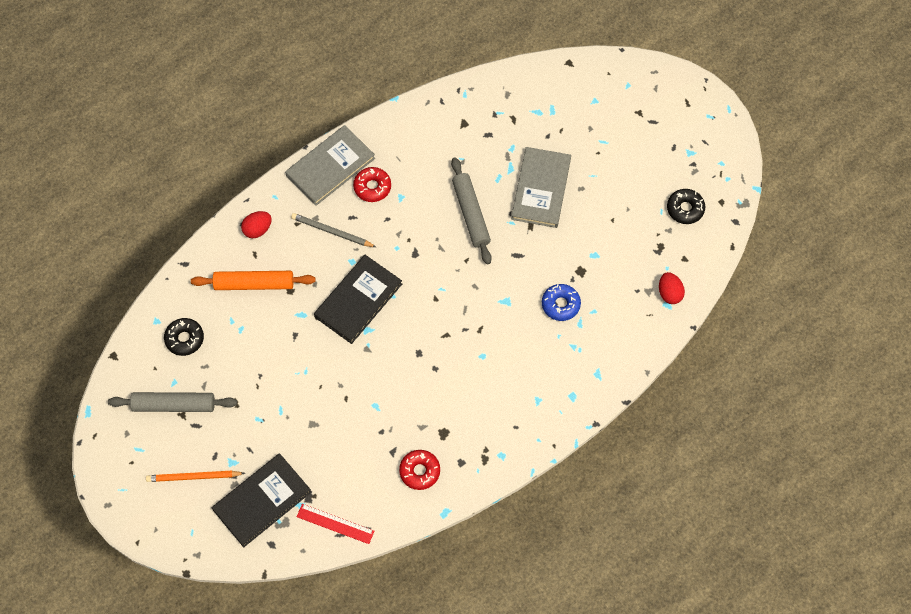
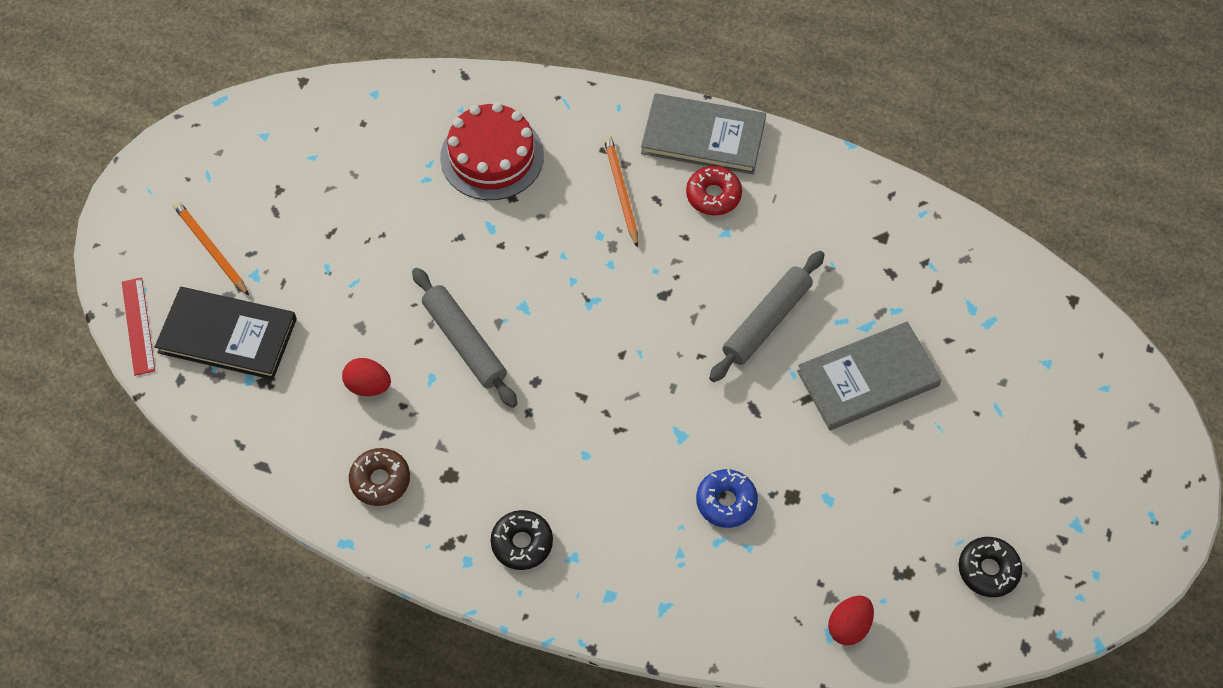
camera: 55 degrees right, 5 degrees down
(174, 405) = (285, 175): grey rolling pin -> grey rolling pin (465, 342)
(184, 339) = (372, 133): black donut -> black donut (522, 543)
(254, 284) = (492, 156): orange rolling pin -> red cake
(257, 229) = (563, 117): red egg -> red egg (368, 386)
(332, 232) = (621, 191): grey pencil -> orange pencil
(335, 523) = (250, 430): red ruler -> red ruler (138, 326)
(358, 300) = (554, 274): black book -> none
(419, 471) = (380, 480): red donut -> brown donut

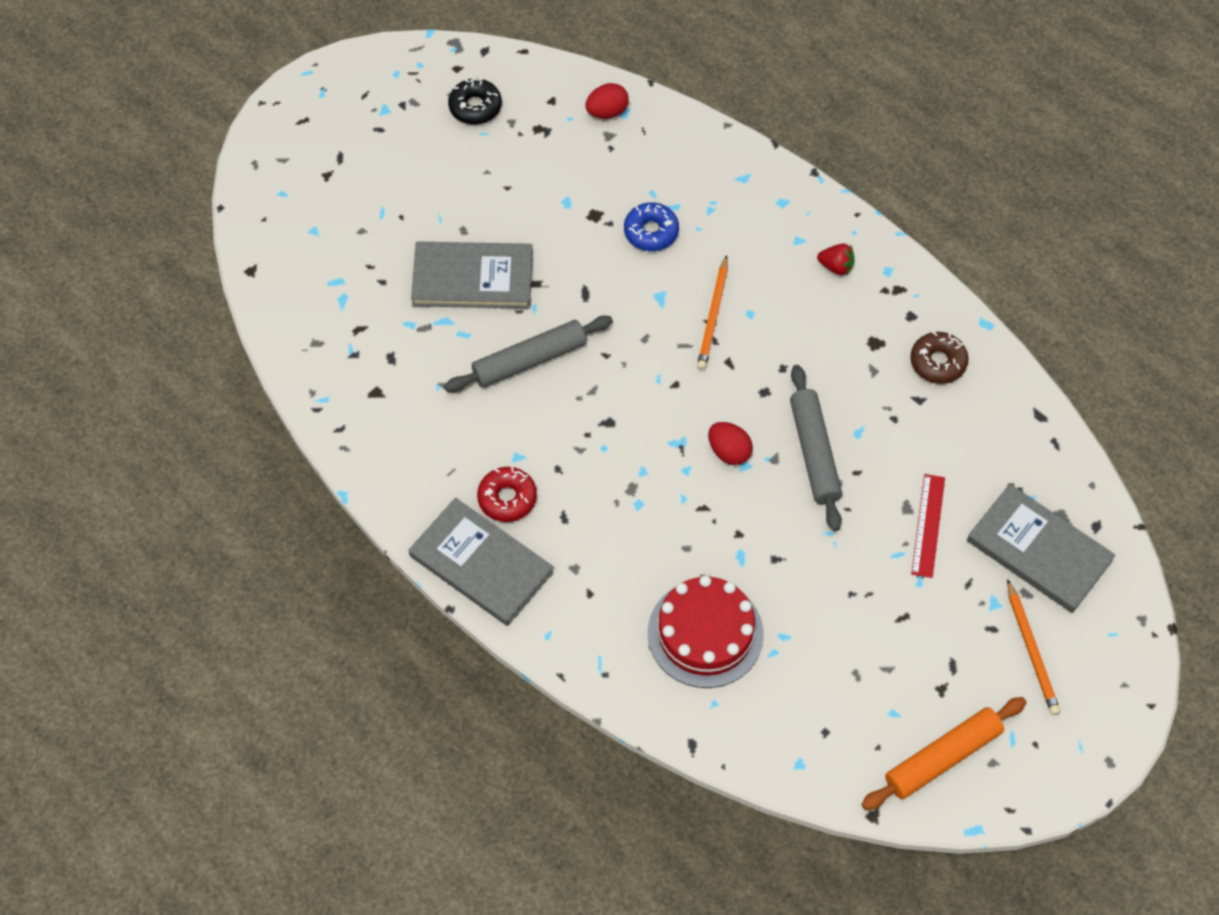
camera: 155 degrees left, 0 degrees up
(138, 326) = (1125, 596): red ruler -> red ruler (928, 525)
(227, 335) = (1039, 551): black book -> grey book
(261, 140) = (942, 758): none -> orange rolling pin
(368, 386) = (919, 448): red egg -> red egg (729, 452)
(522, 543) = (836, 266): black donut -> red strawberry
(621, 191) = (594, 541): orange pencil -> orange pencil (713, 316)

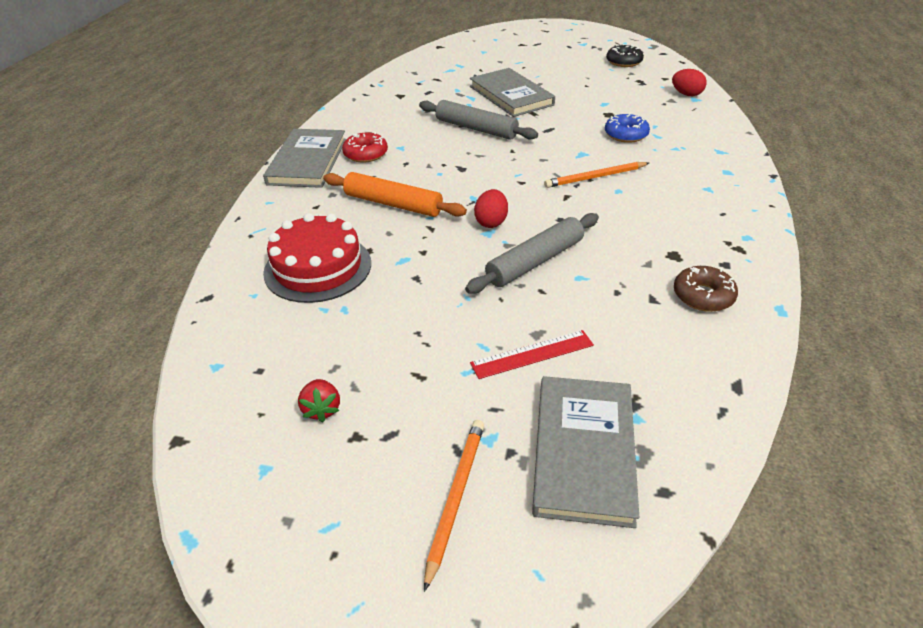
camera: 60 degrees right, 20 degrees down
(836, 266) = (712, 212): red strawberry -> red strawberry (322, 409)
(942, 758) = (271, 471): orange rolling pin -> orange rolling pin (393, 204)
(1032, 650) = (455, 497): orange pencil -> orange pencil turned 150 degrees clockwise

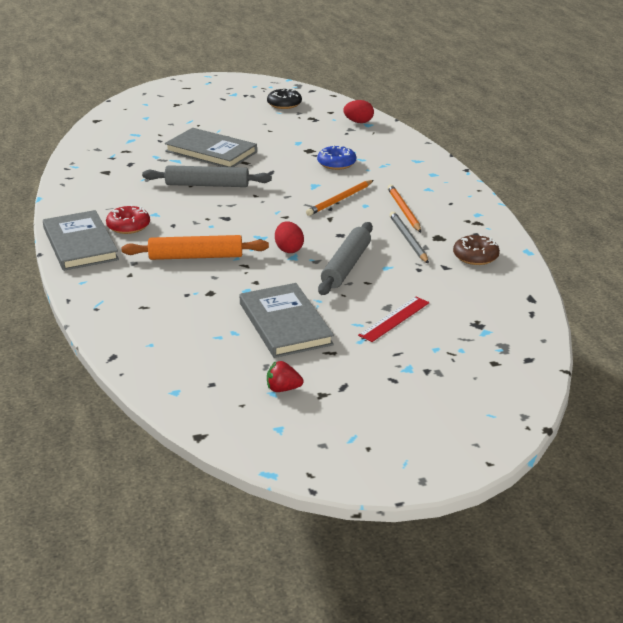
camera: 30 degrees left, 10 degrees down
(318, 267) = (182, 313): red cake -> none
(322, 409) = (283, 389): red strawberry -> red strawberry turned 135 degrees clockwise
(455, 497) = (414, 400): orange pencil -> orange pencil (403, 210)
(583, 451) = (469, 356): grey book -> grey book (285, 324)
(634, 247) = (408, 239): none -> grey pencil

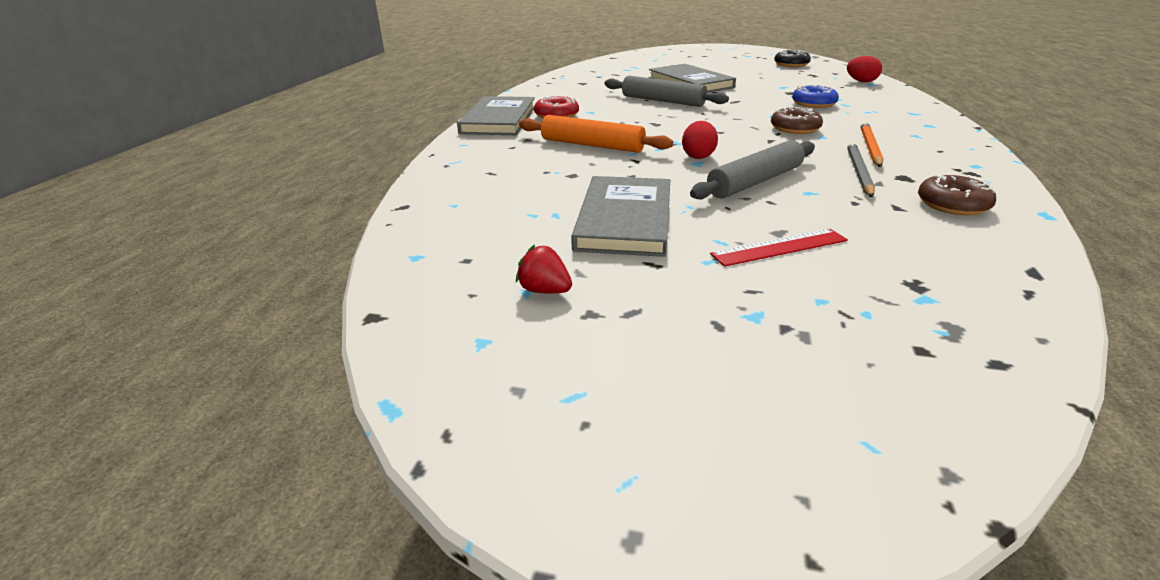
camera: 30 degrees right, 0 degrees up
(340, 200) = (795, 128): orange pencil -> brown donut

